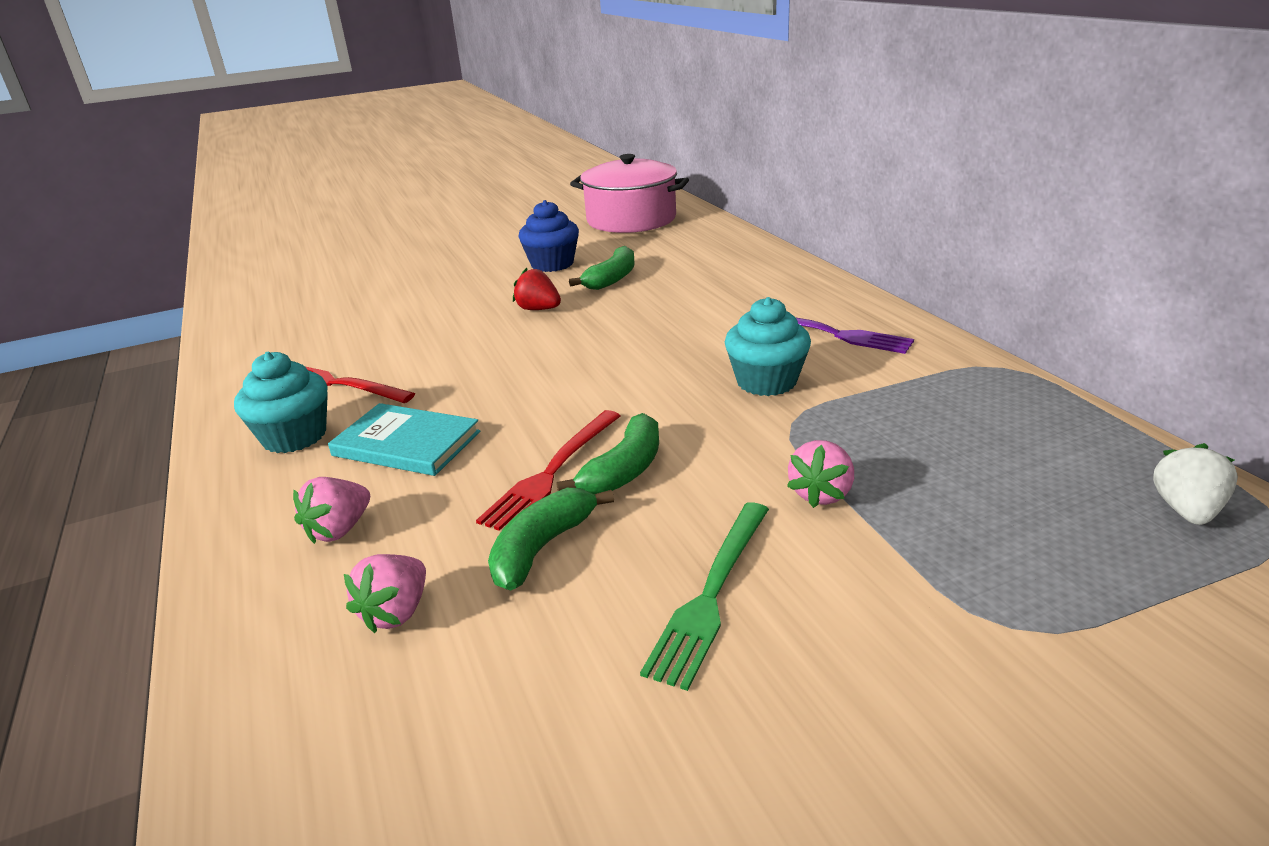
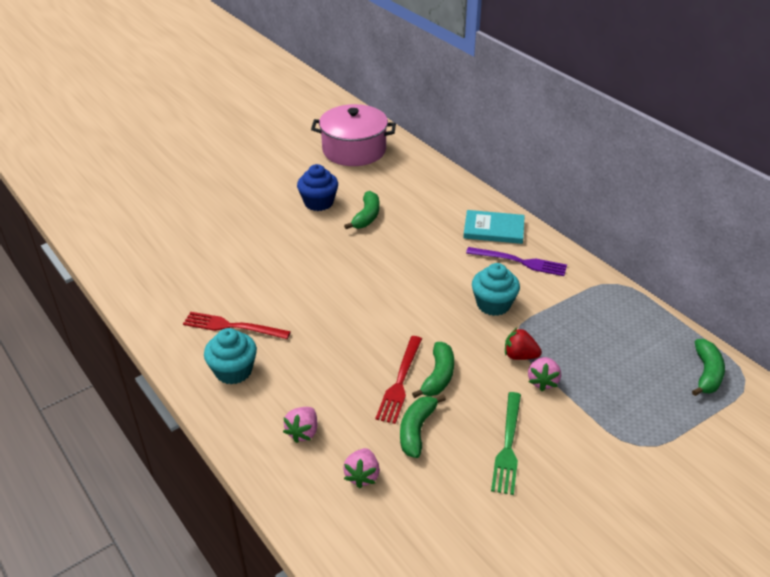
camera: 15 degrees left, 10 degrees up
(406, 443) = (306, 370): turquoise book -> turquoise book (494, 229)
(538, 309) = (330, 249): red strawberry -> red strawberry (520, 356)
(1186, 510) = (706, 373): white strawberry -> green banana

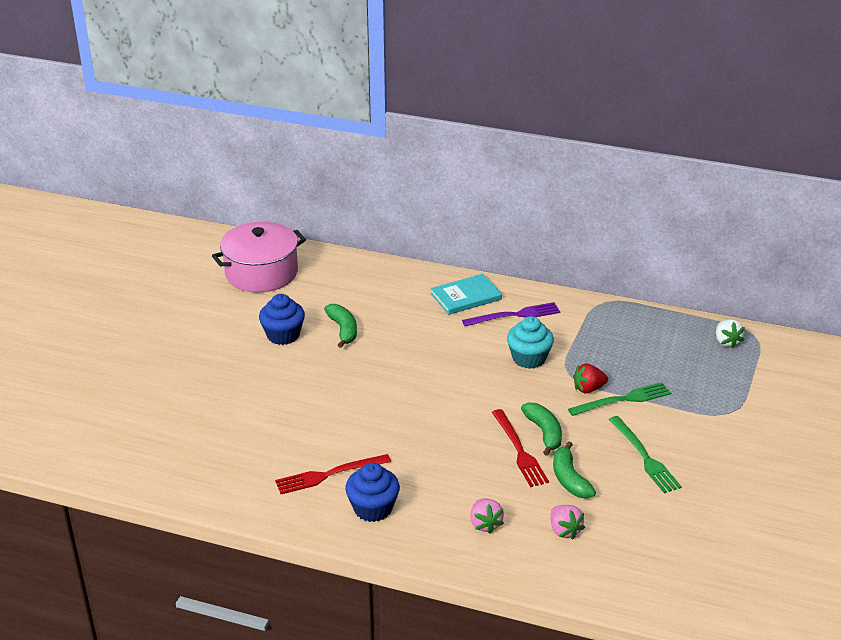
camera: 35 degrees left, 5 degrees down
(233, 371) = (373, 508): turquoise cupcake -> blue cupcake
(542, 381) = (623, 400): pink strawberry -> green fork
(706, 373) = (726, 342): green banana -> white strawberry

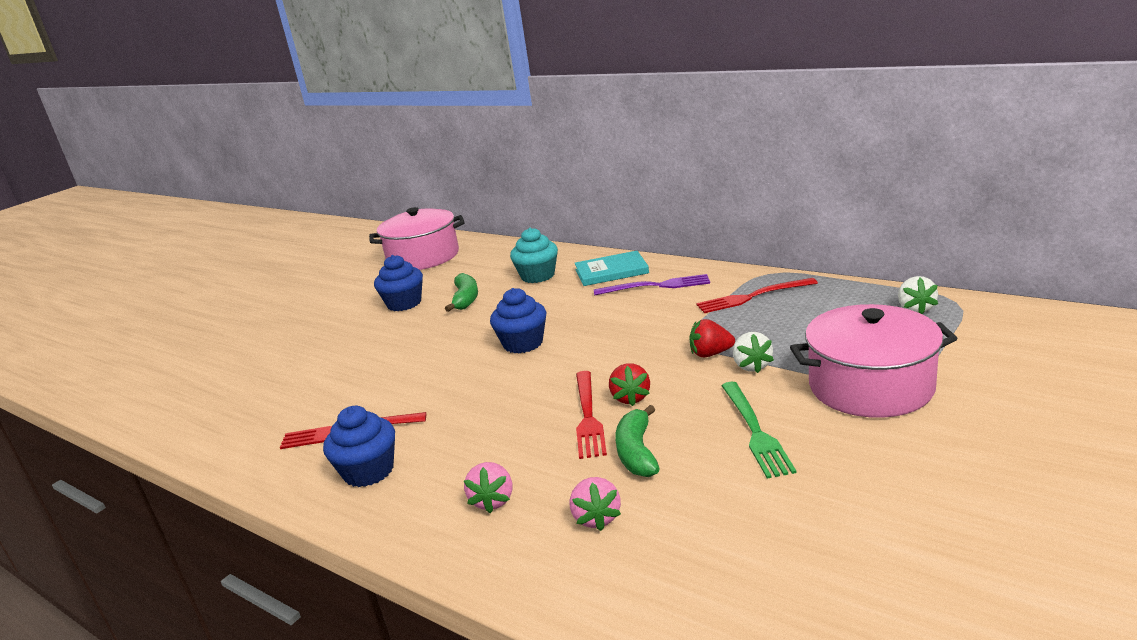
camera: 20 degrees right, 10 degrees down
(428, 381) = (523, 343): none -> blue cupcake
(529, 358) = (651, 324): turquoise cupcake -> turquoise cupcake (537, 276)
(544, 432) = (630, 398): green banana -> red strawberry
(600, 328) = (752, 297): none -> red fork
(623, 400) = (751, 366): green fork -> white strawberry
(711, 415) = (870, 386): none -> pink pot

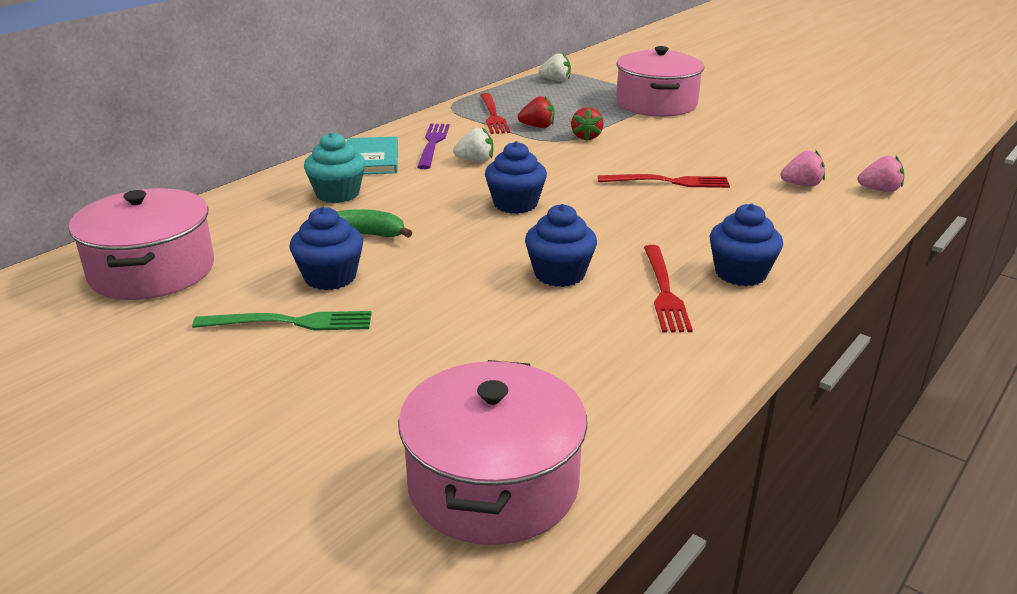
camera: 90 degrees left, 5 degrees up
(161, 393) = (493, 484): none -> pink pot
(389, 381) = (559, 274): none -> blue cupcake
(493, 501) = (784, 218): pink strawberry -> pink strawberry (879, 190)
(630, 398) = (644, 166): red strawberry -> red strawberry (537, 127)
(637, 452) = (723, 169): green banana -> none
(751, 366) = (613, 128): white strawberry -> white strawberry (475, 161)
(755, 431) = (703, 136): green fork -> green fork (291, 322)

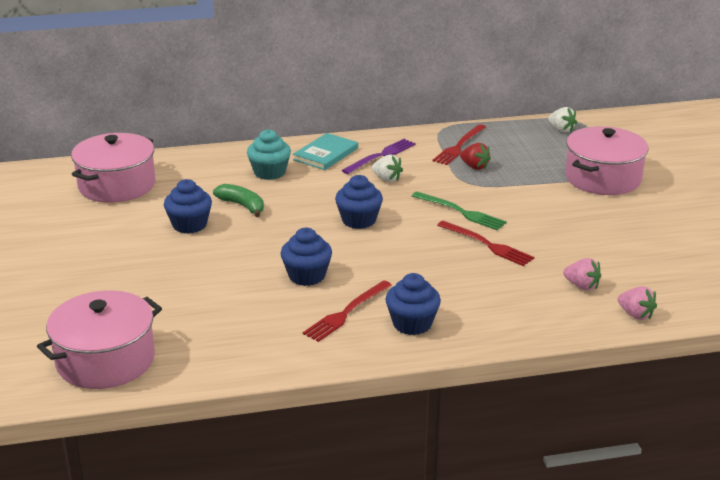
camera: 40 degrees right, 0 degrees up
(291, 322) = (137, 242): green fork -> green fork (461, 212)
(586, 137) = (494, 188): red strawberry -> none

